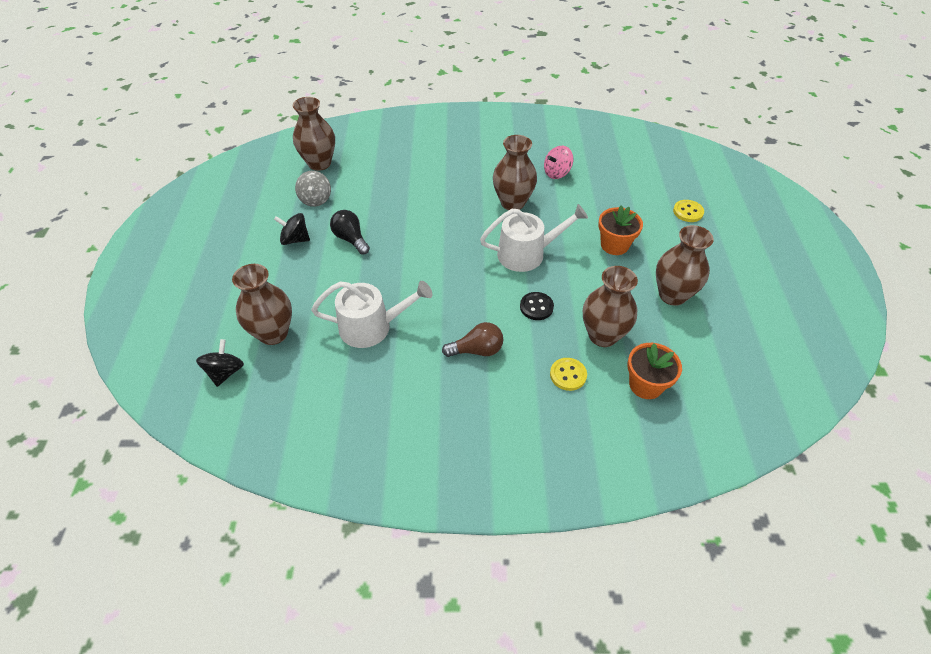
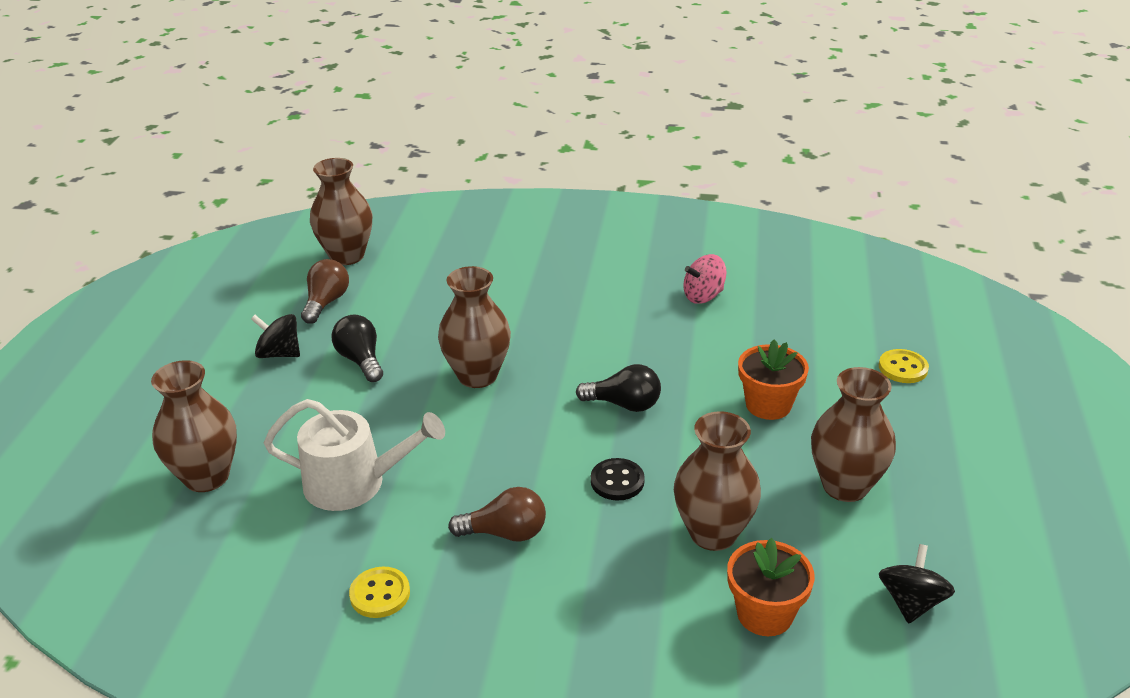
camera: 10 degrees right, 15 degrees down
(225, 372) = (120, 522): black spinning top -> black spinning top (911, 602)
(315, 199) = (326, 302): grey spinning top -> brown light bulb
(512, 203) = (622, 331): brown vase -> brown vase (477, 375)
(527, 254) = (624, 404): white watering can -> black light bulb
(568, 375) = (640, 585): yellow button -> yellow button (380, 594)

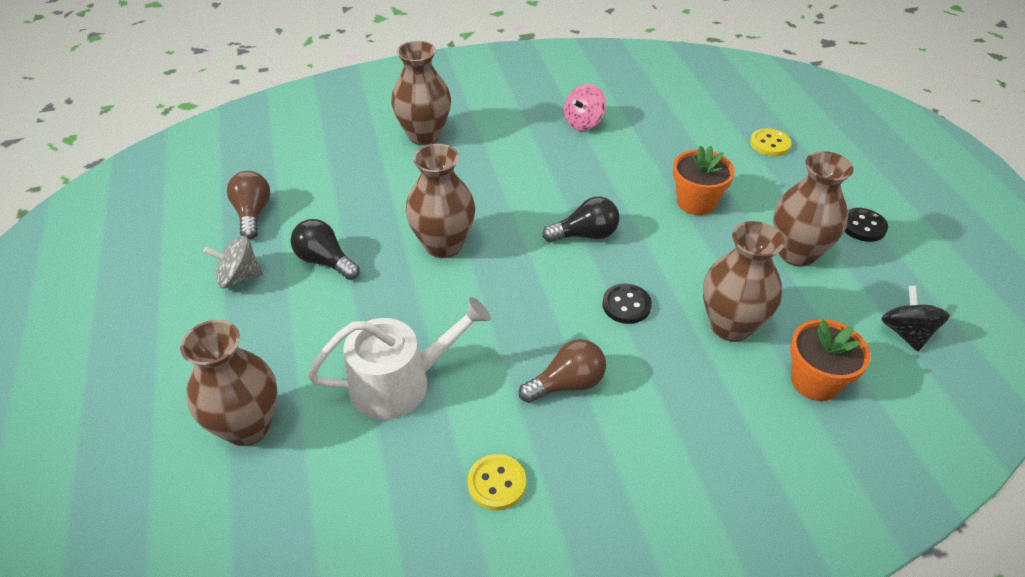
camera: 25 degrees left, 10 degrees up
(279, 353) = (239, 277): black spinning top -> grey spinning top
(347, 256) = (243, 163): brown vase -> brown vase (424, 135)
(948, 481) = (863, 226): none -> black button

